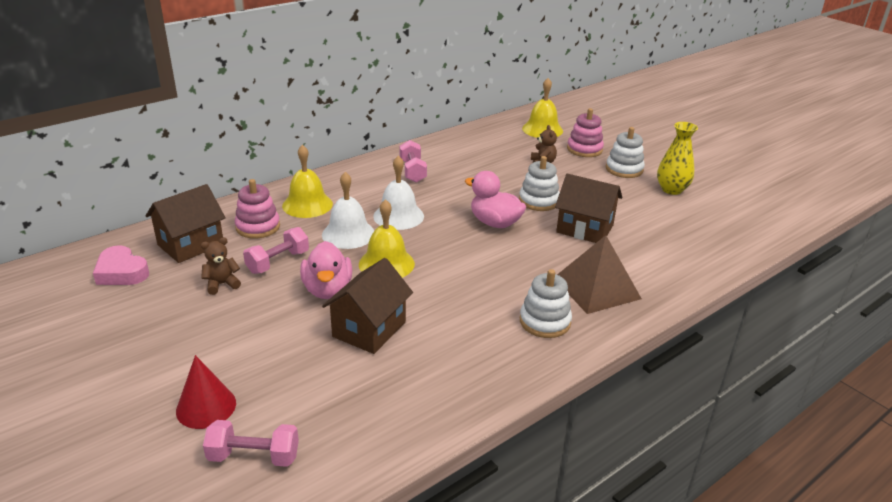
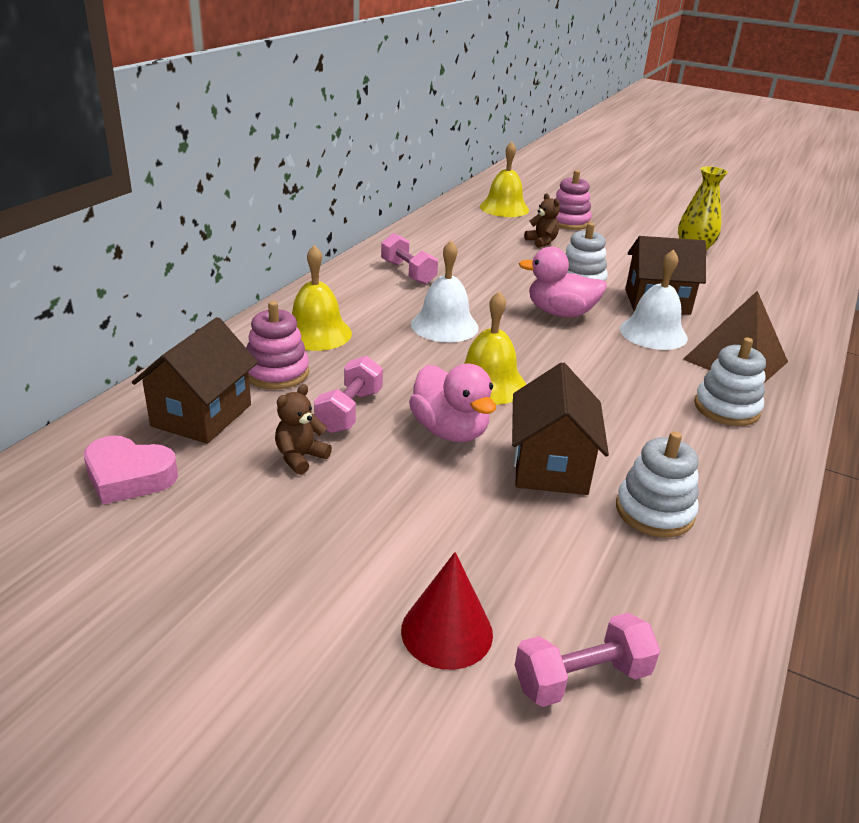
camera: 25 degrees left, 0 degrees up
(348, 234) = (405, 358): white bell -> white bell (653, 333)
(624, 169) = (628, 236): white stacking toy -> white stacking toy (654, 511)

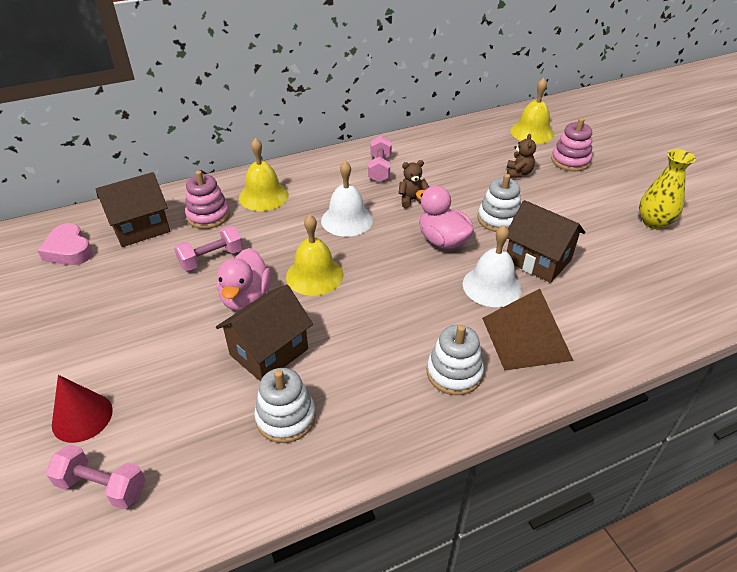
camera: 40 degrees right, 10 degrees up
(300, 457) = (151, 277): brown teddy bear -> brown teddy bear (412, 200)

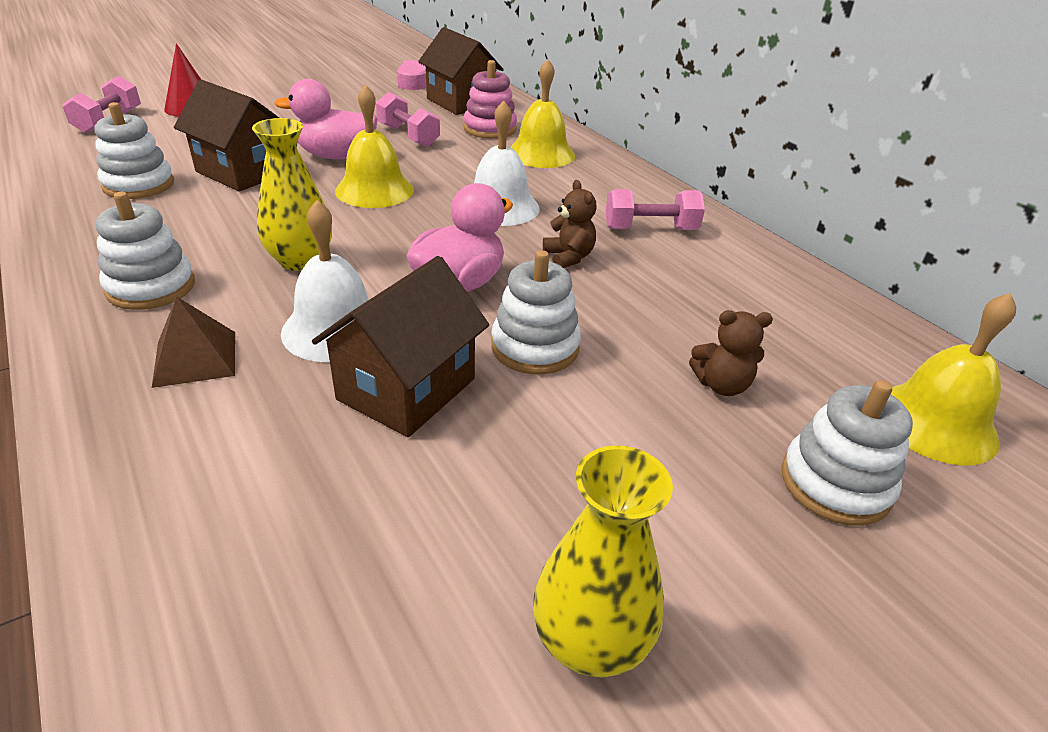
camera: 80 degrees right, 5 degrees down
(417, 305) = (300, 260): none -> yellow vase
(526, 338) = (195, 358): brown pyramid -> brown pyramid, size x0.60
(570, 161) = (835, 484): pink stacking toy -> white stacking toy

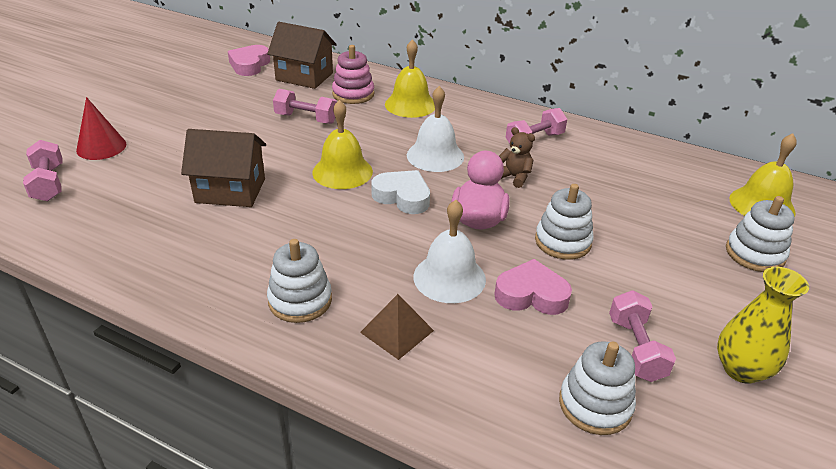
camera: 30 degrees left, 0 degrees up
(139, 185) = (168, 230): white stacking toy -> white stacking toy (595, 405)
(300, 260) = (367, 242): yellow vase -> none
(336, 156) = (279, 153): pink duck -> none
(403, 233) = (402, 197): none -> white heart
(406, 389) = (531, 295): brown house -> pink heart
(456, 521) = (635, 349): none -> pink dumbbell
(721, 385) = (665, 224): brown teddy bear -> none

